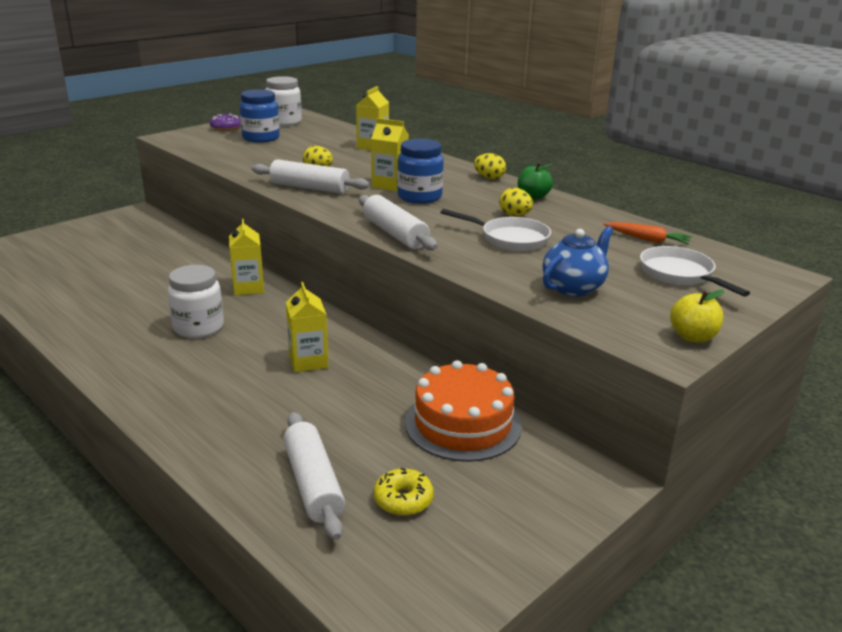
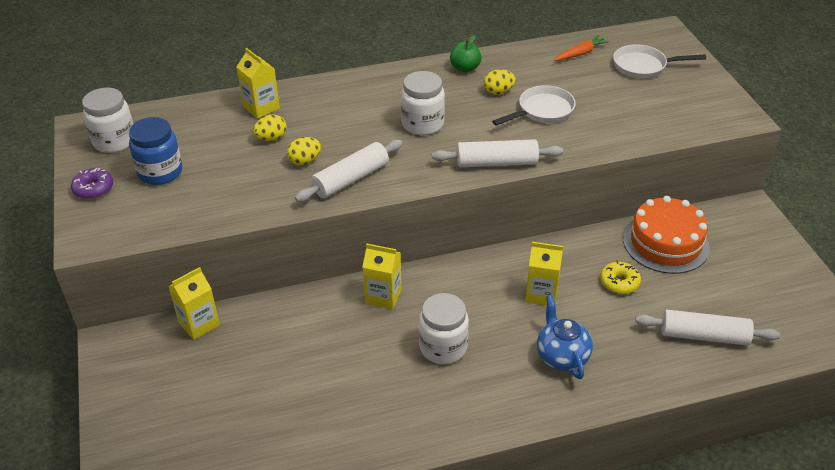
camera: 60 degrees left, 15 degrees up
(389, 185) = (380, 131): yellow carton -> yellow carton (199, 324)
(403, 500) = (736, 299): yellow donut -> yellow donut (619, 282)
(419, 197) = (422, 124): blue jar -> white jar
(489, 178) = (404, 73): yellow egg -> yellow egg (271, 138)
(573, 287) = (640, 116): blue teapot -> blue teapot (561, 356)
(692, 337) = (728, 100): yellow apple -> none

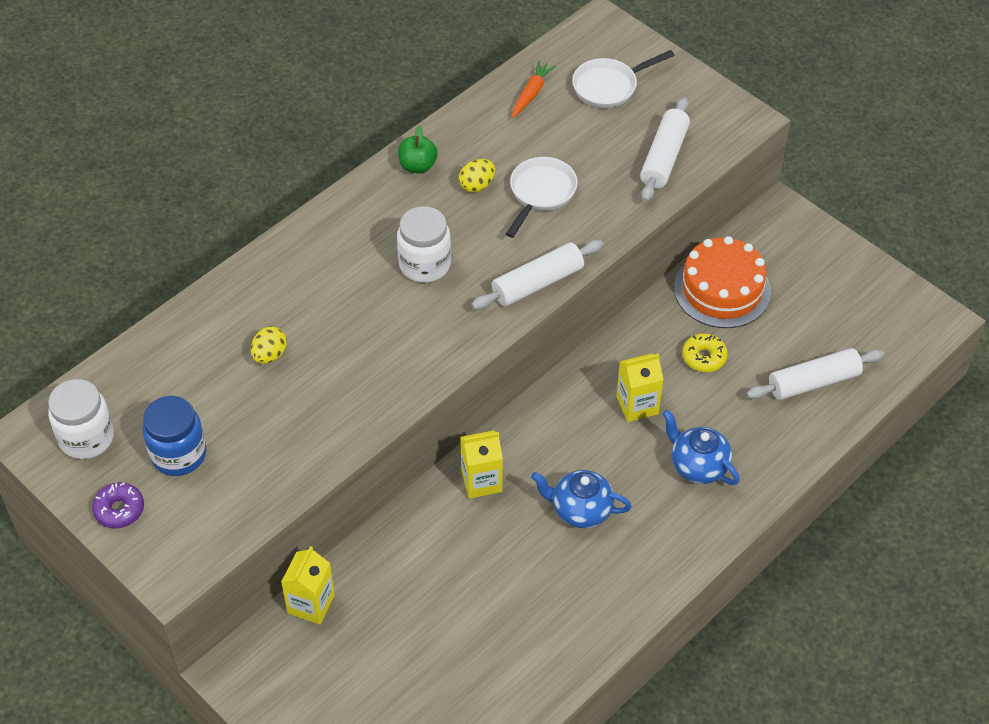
camera: 30 degrees left, 10 degrees up
(261, 107) = (224, 318): yellow carton -> none
(305, 161) = (331, 369): yellow egg -> none
(351, 179) = (399, 370): white rolling pin -> white rolling pin (664, 157)
(443, 347) = (580, 510): white jar -> blue teapot

